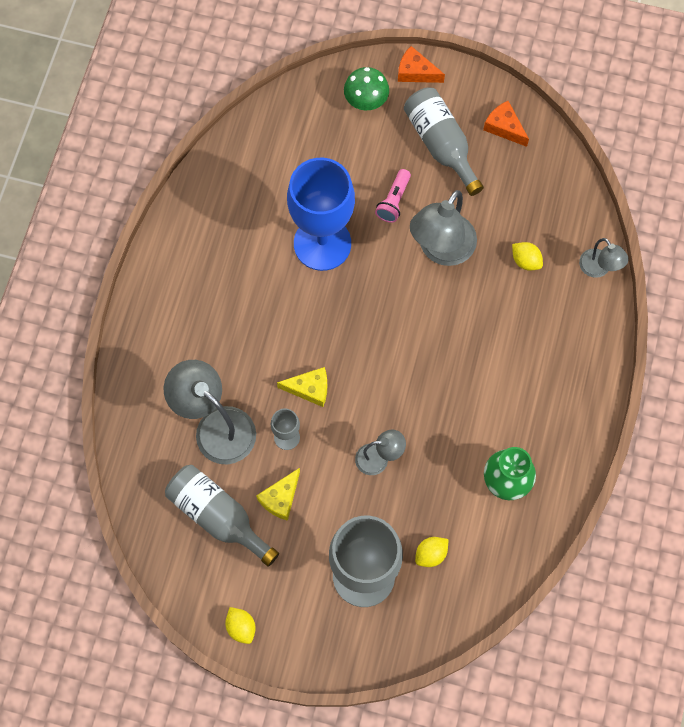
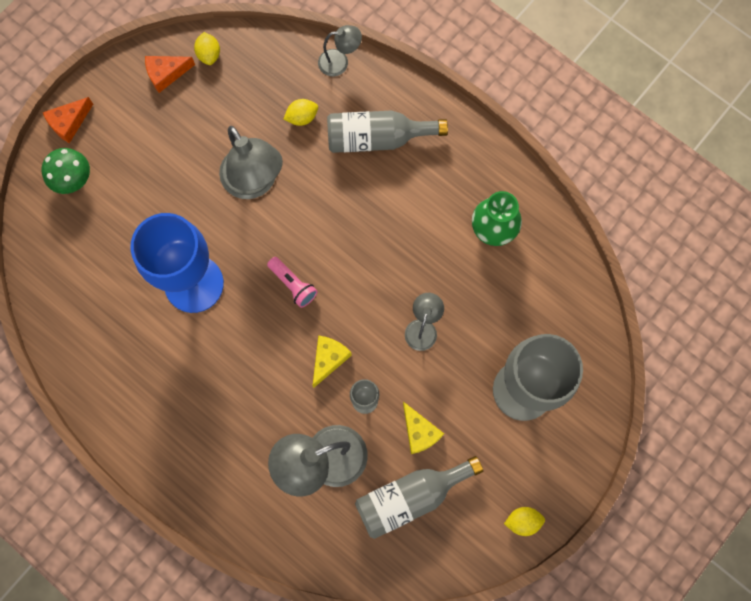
camera: 65 degrees left, 5 degrees up
(394, 201) = (186, 201): pink flashlight -> pink flashlight (293, 285)
(431, 554) = (529, 323): yellow lemon -> yellow lemon (209, 54)
(441, 144) = (153, 135): grey bottle -> grey bottle (377, 138)

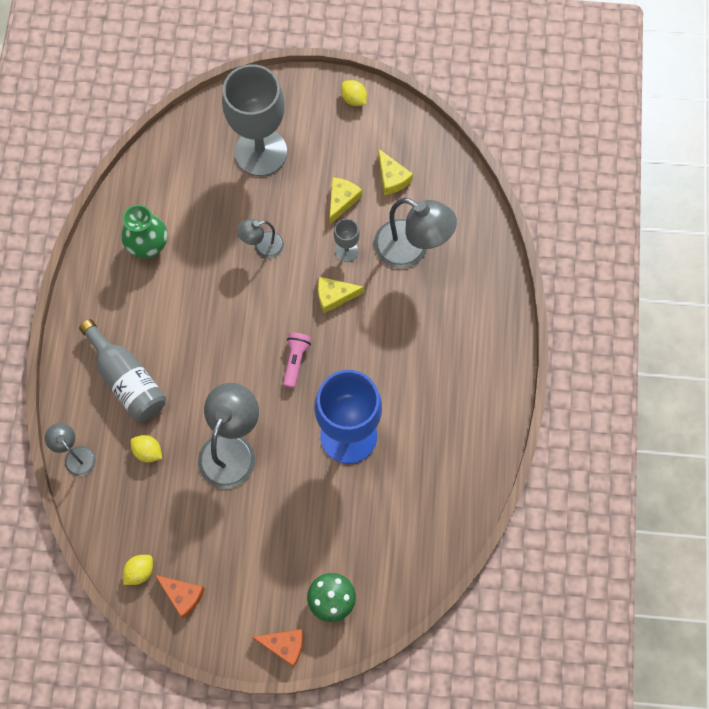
camera: 125 degrees left, 5 degrees down
(410, 497) = (392, 178): grey bottle -> yellow cheese

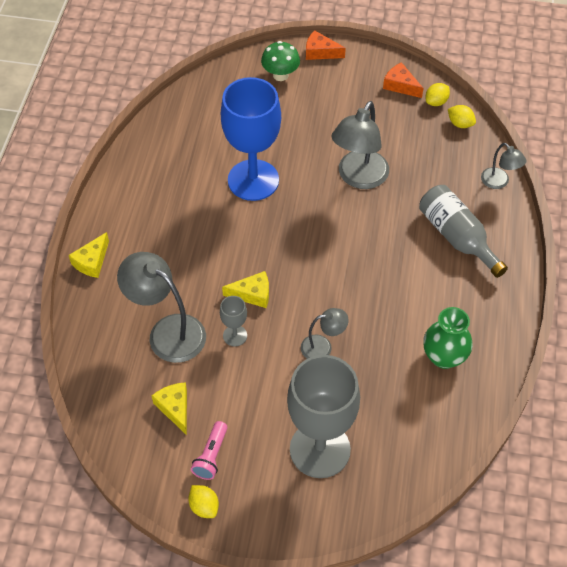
camera: 175 degrees left, 15 degrees down
(148, 452) = (434, 181): yellow lemon -> yellow lemon (460, 124)
(295, 361) = (296, 241): pink flashlight -> pink flashlight (211, 456)
(342, 200) = (233, 388): yellow cheese -> yellow cheese (92, 261)

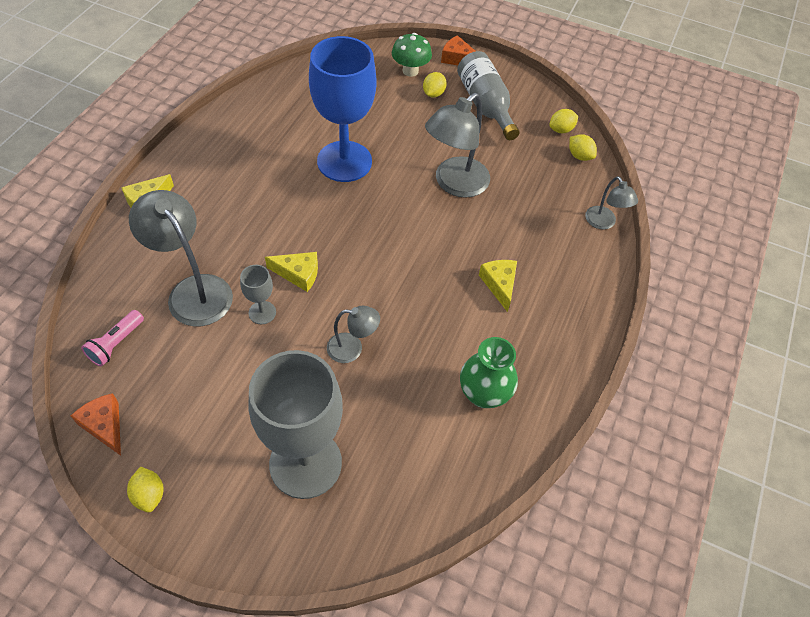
camera: 10 degrees right, 0 degrees up
(175, 408) = (165, 374): yellow cheese -> yellow cheese (499, 284)
(211, 456) = (182, 438): pink flashlight -> pink flashlight (116, 344)
(310, 93) = (433, 94): none -> yellow lemon
(400, 85) = (529, 106): orange cheese -> orange cheese (104, 426)
(457, 237) = (540, 268): grey bottle -> grey bottle (485, 105)

